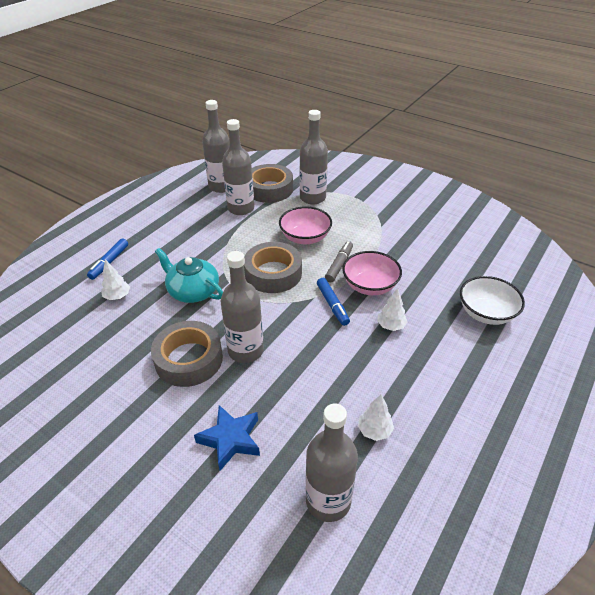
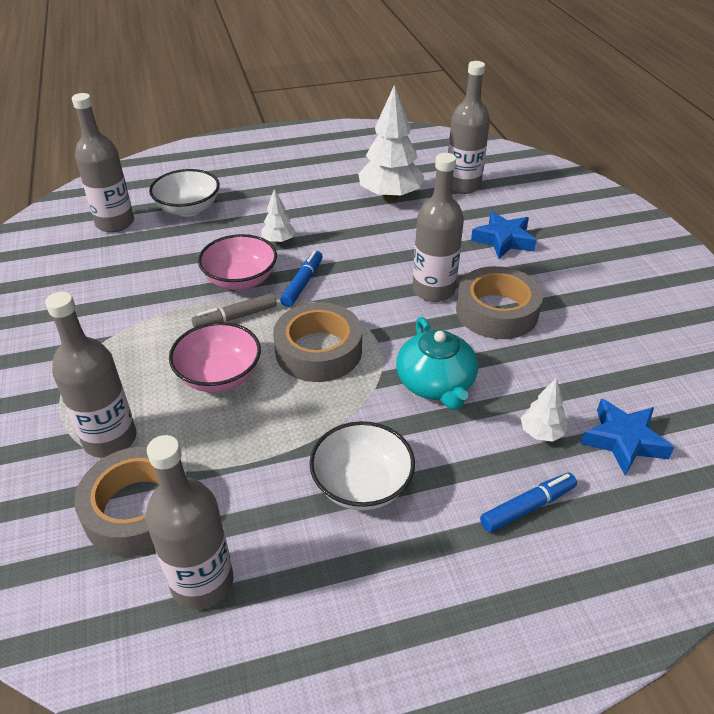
camera: 140 degrees left, 0 degrees up
(67, 316) = (623, 441): none -> blue star
(191, 234) = (362, 484): none -> white bowl
(241, 208) = (234, 492): grey bottle -> grey bottle (115, 223)
(374, 431) = (390, 196): white tree -> white tree, size x2.07

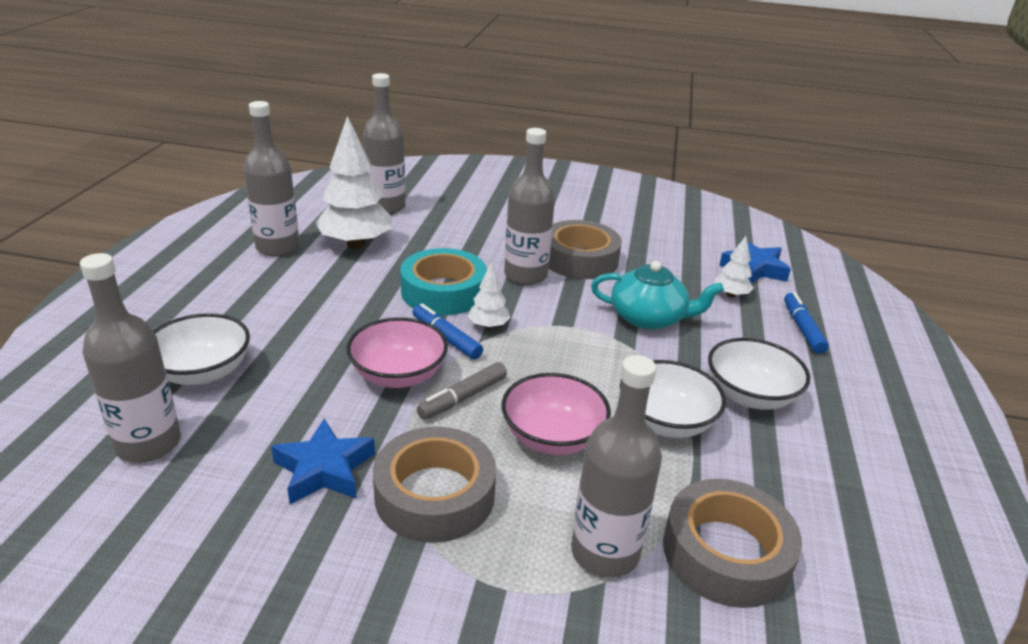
camera: 65 degrees left, 10 degrees down
(202, 582) = (836, 528): grey bottle -> grey bottle (277, 247)
(235, 317) = (462, 398): grey marker -> grey marker turned 45 degrees clockwise
(279, 241) = (354, 329): white tree -> white tree (488, 326)
(281, 435) = (666, 421): none -> white bowl
(318, 351) = (561, 362): grey tape -> grey tape (435, 495)
(364, 259) = (443, 291): none -> turquoise tape
(503, 240) = (488, 221): blue star -> blue star (324, 469)

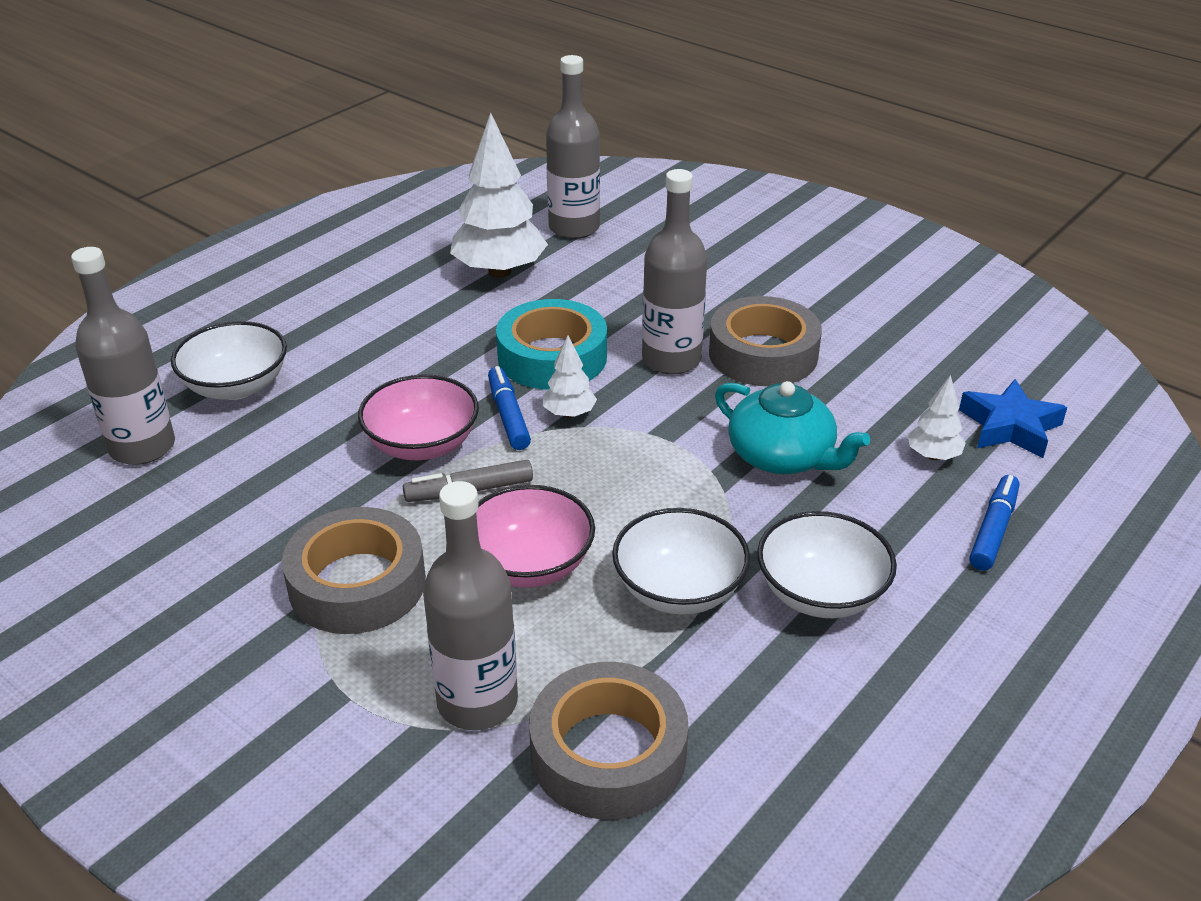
camera: 30 degrees right, 5 degrees up
(277, 247) = (410, 257): grey bottle -> none
(324, 469) = (274, 522): blue star -> none

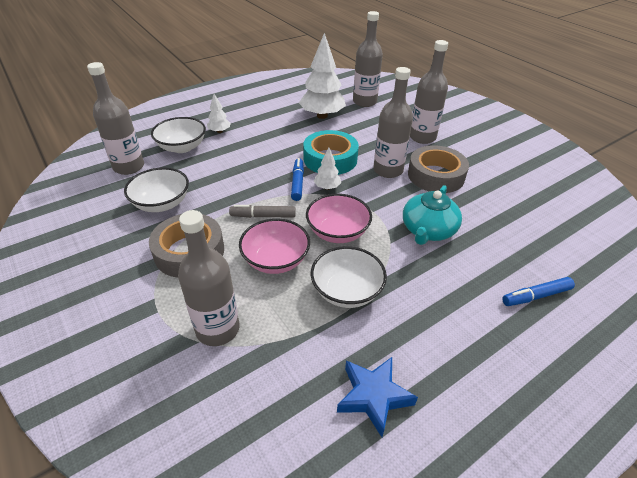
camera: 15 degrees right, 5 degrees up
(422, 444) = (251, 189): pink bowl -> pink bowl (337, 232)
(608, 753) = (272, 377): grey tape -> none
(713, 283) = (422, 137): none -> grey bottle
(782, 456) = (428, 230): turquoise teapot -> turquoise teapot turned 60 degrees clockwise
(821, 593) = (423, 311): white bowl -> white bowl (162, 203)
(933, 455) = (512, 246): white tree -> white tree (219, 131)
(993, 530) = (535, 296): blue marker -> blue marker turned 150 degrees counterclockwise
(1010, 427) = (561, 239): blue star -> blue star (373, 396)

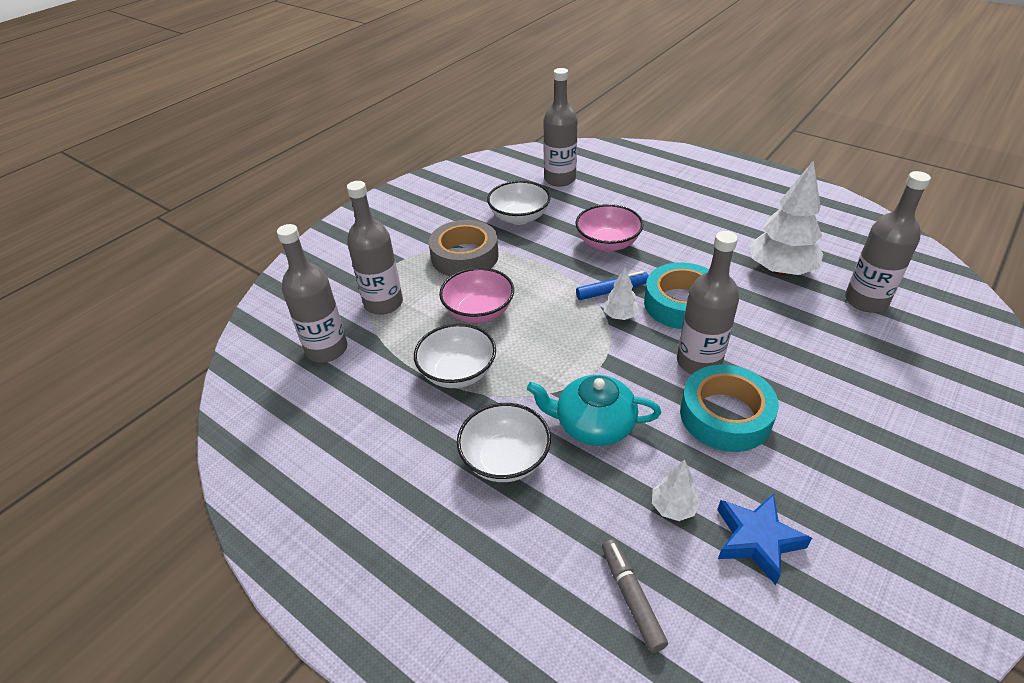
camera: 75 degrees right, 0 degrees up
(182, 147) = (615, 194): white bowl -> white bowl (505, 459)
(219, 131) = (666, 206): white tree -> white tree (673, 508)
(263, 216) = (539, 283): grey marker -> grey marker (631, 597)
(337, 232) = (544, 344): pink bowl -> pink bowl (607, 243)
(373, 396) = (338, 419): blue star -> blue star (757, 540)
(422, 137) = (821, 384): grey bottle -> grey bottle (327, 349)
(436, 175) = (725, 415): grey tape -> turquoise tape
(535, 296) = (521, 555): blue marker -> none

